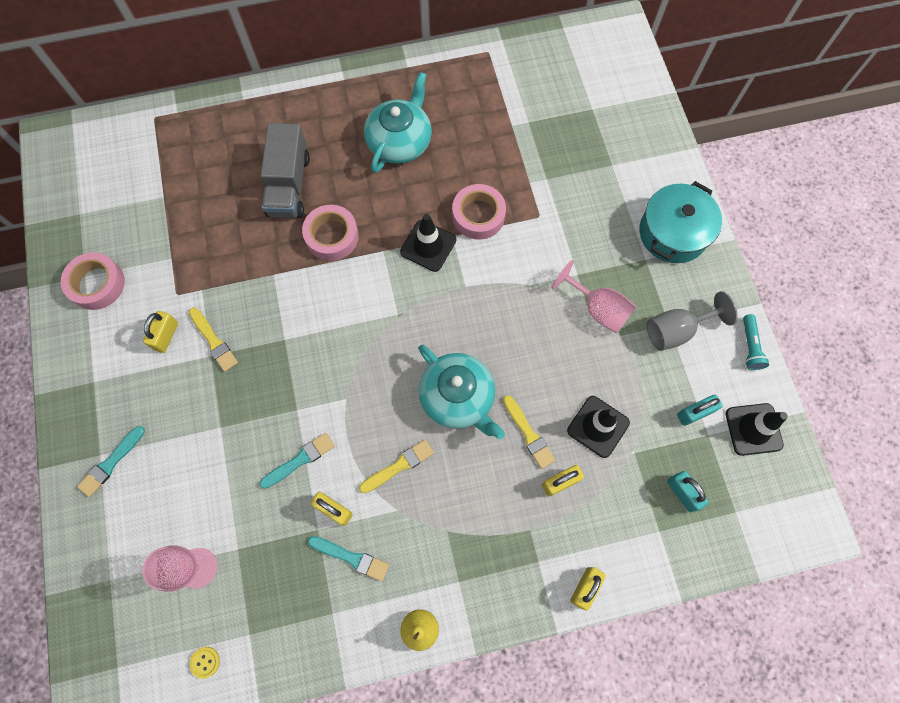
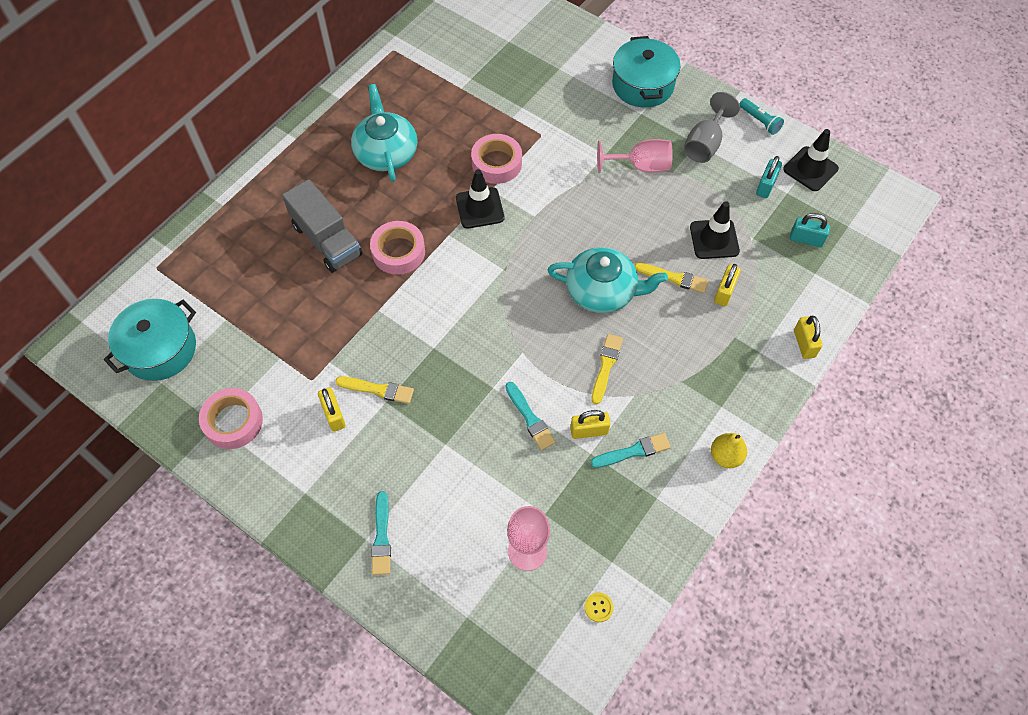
camera: 40 degrees left, 10 degrees down
(101, 186) = (160, 349): none -> turquoise pot
(300, 460) = (530, 418): turquoise brush -> turquoise brush turned 135 degrees clockwise

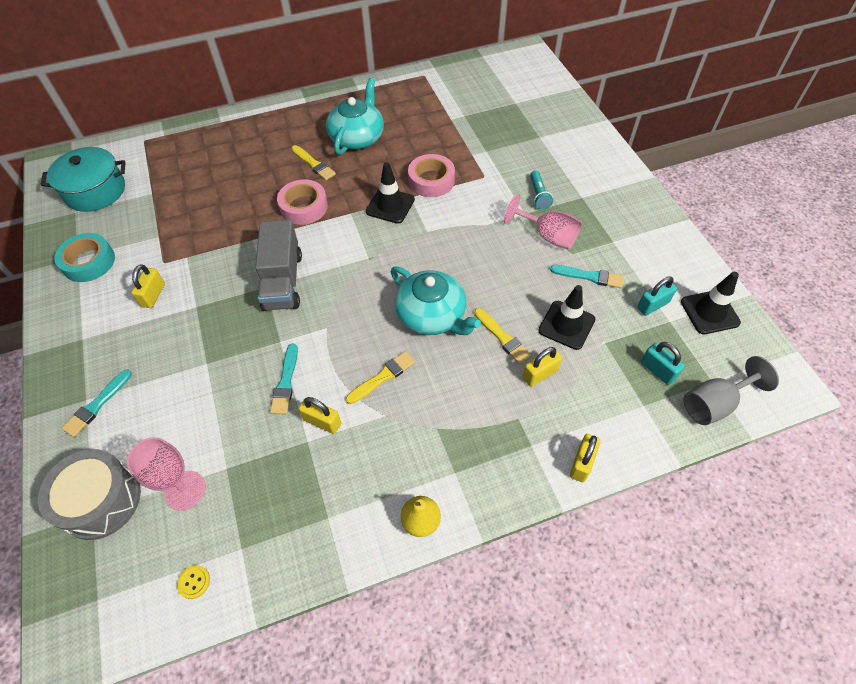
camera: 35 degrees right, 5 degrees down
(233, 422) = (89, 262): pink tape -> turquoise tape
(327, 240) = (263, 175): grey truck -> grey truck (283, 281)
(378, 390) = (199, 295): yellow brush -> yellow brush (314, 164)
(465, 603) = (101, 500): none -> grey drum
(633, 451) = (343, 463): turquoise brush -> turquoise brush (589, 276)
(643, 85) = (601, 177): turquoise pot -> none
(705, 144) = (621, 245): grey goblet -> grey goblet (714, 403)
(760, 121) = (689, 250): turquoise flashlight -> turquoise flashlight (538, 195)

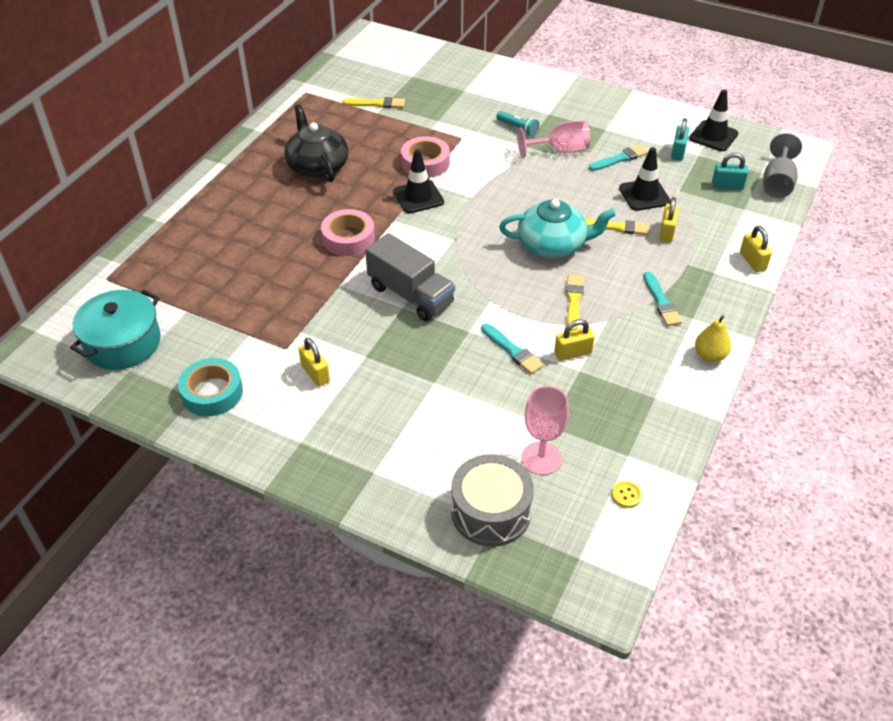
camera: 45 degrees left, 10 degrees down
(97, 405) = (389, 468): turquoise brush -> turquoise brush (661, 302)
(314, 164) = (309, 205): yellow brush -> yellow brush (377, 104)
(357, 137) = (317, 166): turquoise teapot -> black teapot

